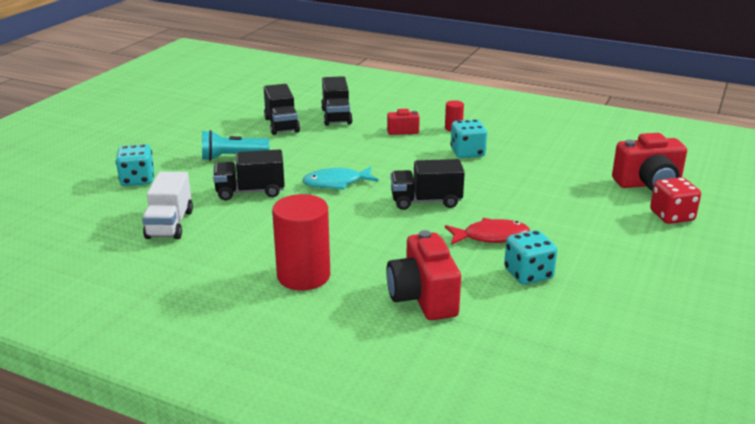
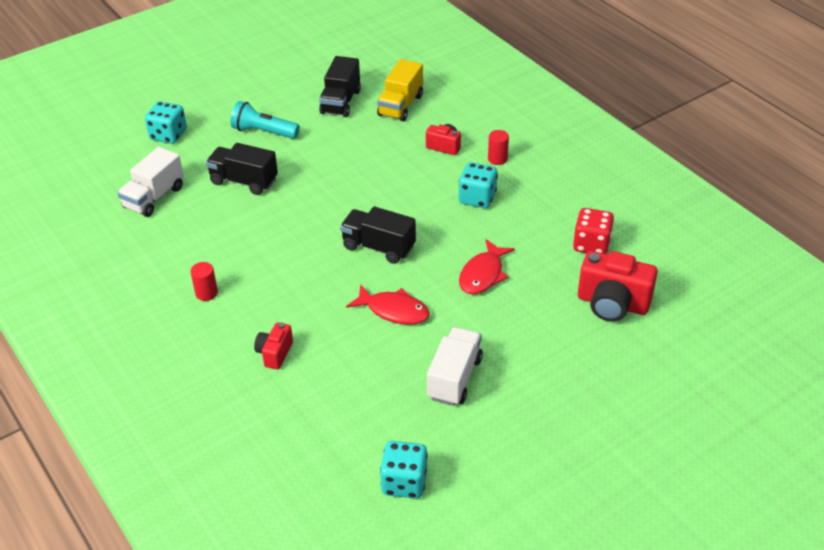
camera: 30 degrees right, 15 degrees up
(303, 276) = (206, 293): red cylinder -> red cylinder, size x0.47
(336, 116) = (400, 105): black truck -> yellow truck
(336, 183) = (322, 196): turquoise fish -> none
(423, 298) = (274, 353): red camera -> red camera, size x0.55
(528, 274) = (383, 364): turquoise dice -> turquoise dice (404, 482)
(532, 194) = (483, 274): none -> red fish
(597, 264) = (454, 378): none -> white truck
(671, 216) = (588, 352): red dice -> red dice (591, 245)

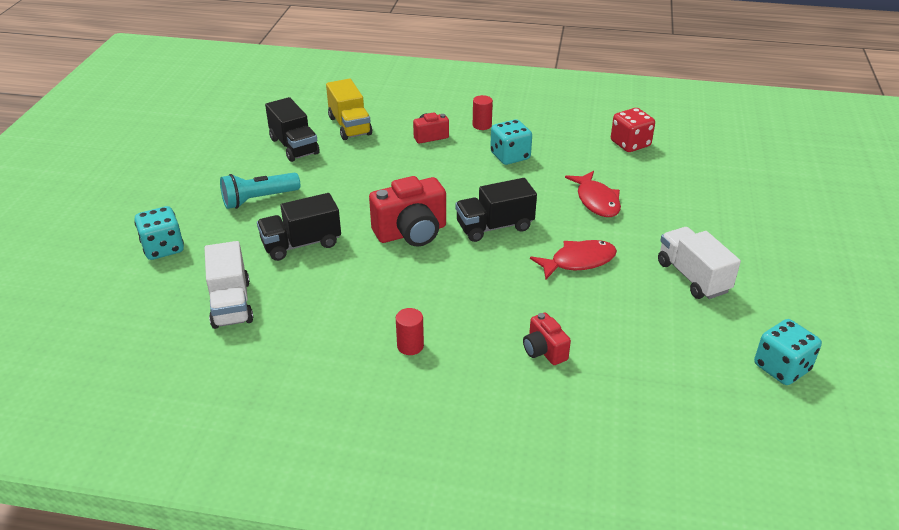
camera: 45 degrees left, 5 degrees down
(612, 304) = (701, 170): red camera -> red camera (411, 233)

